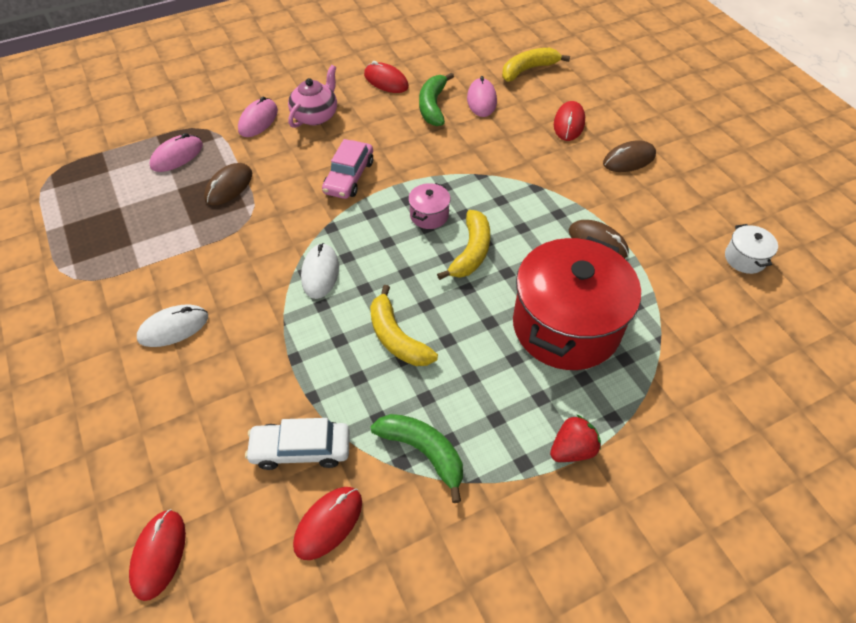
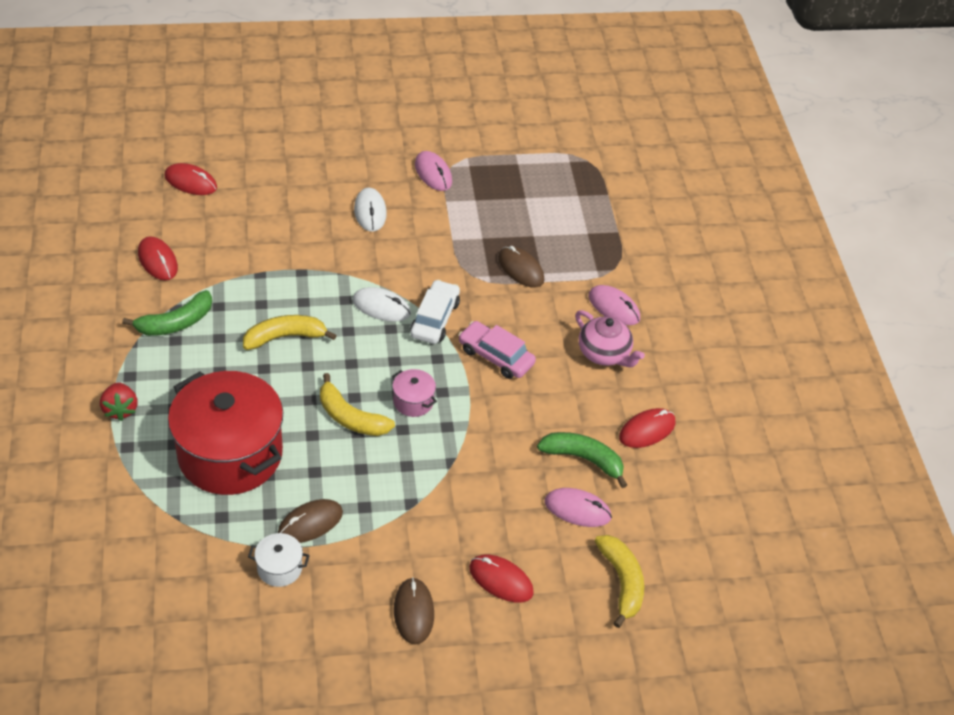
camera: 105 degrees right, 5 degrees down
(177, 156) = (580, 241): pink mouse -> pink mouse (433, 173)
(301, 449) = (221, 259): white car -> white car (435, 319)
(745, 258) = (221, 644): white pot -> white pot (279, 568)

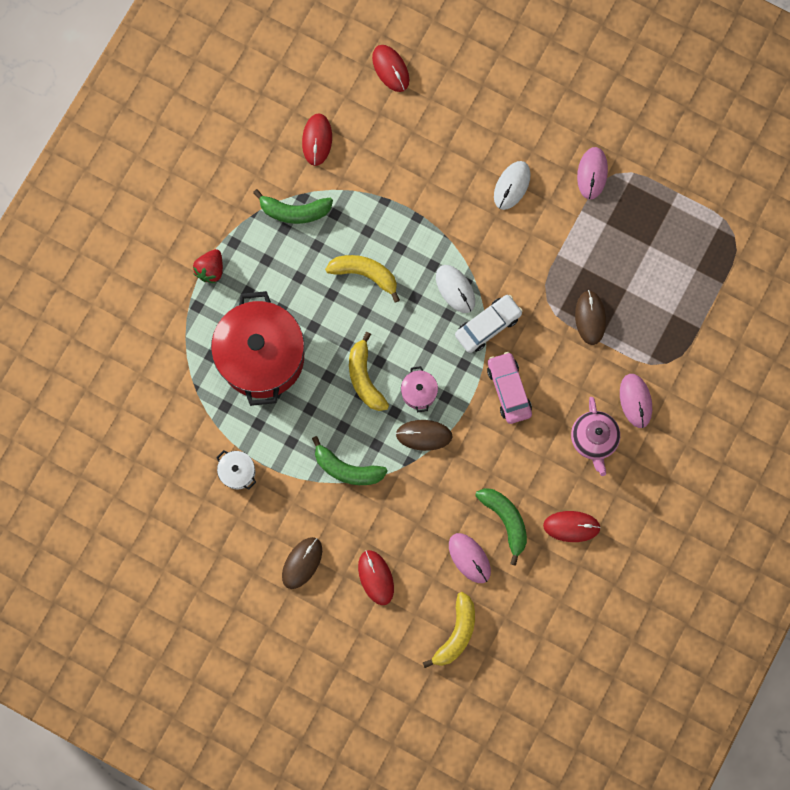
camera: 40 degrees right, 30 degrees up
(310, 523) = (280, 449): brown mouse -> brown mouse (424, 435)
(394, 502) = (347, 469): none -> green banana

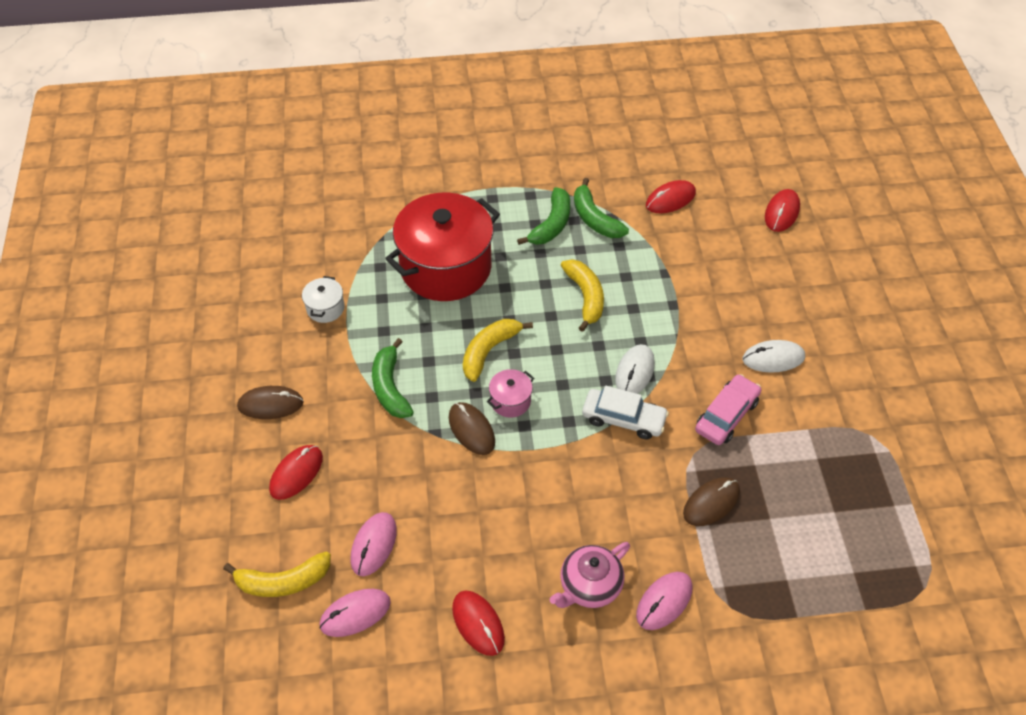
camera: 55 degrees right, 25 degrees down
(211, 270) = (493, 193): red strawberry -> none
(505, 520) = (438, 554): green banana -> green banana (551, 224)
(508, 390) = (576, 475): pink car -> pink car (726, 415)
(592, 173) = (851, 416): pink mouse -> pink mouse (355, 614)

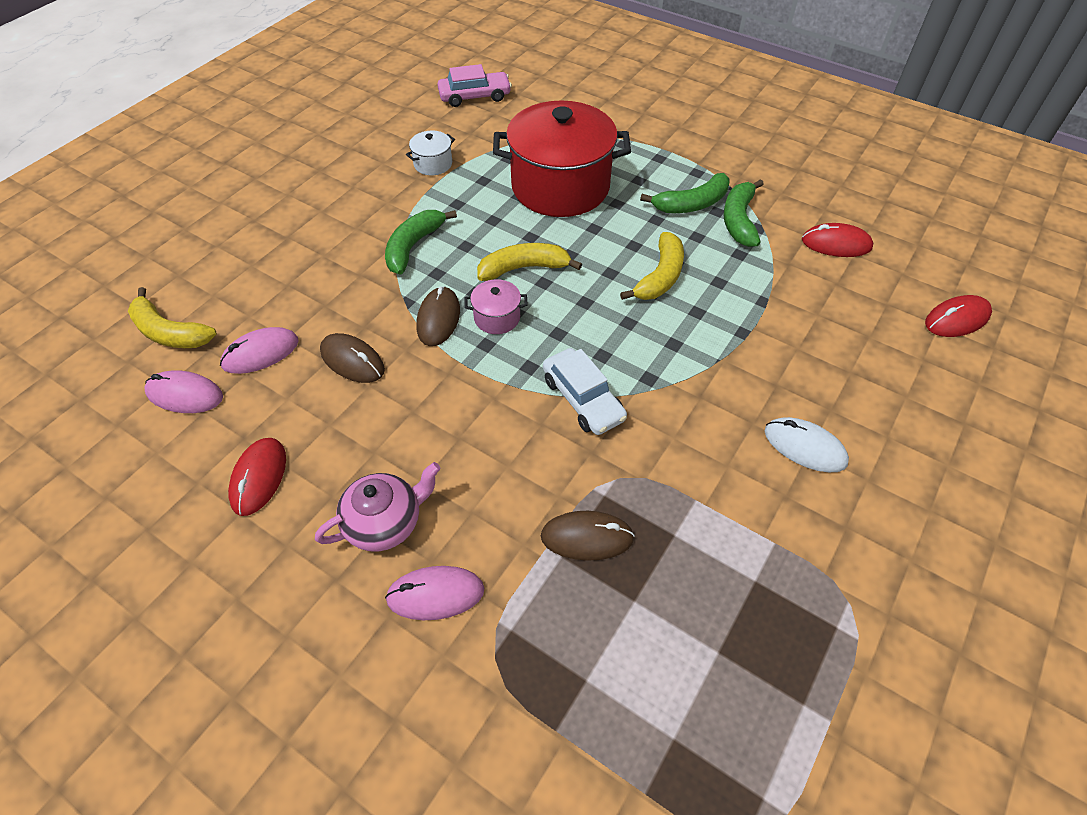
camera: 40 degrees right, 0 degrees up
(270, 404) = (315, 205): brown mouse -> brown mouse (352, 361)
(296, 473) = (273, 263): red mouse -> none
(589, 586) = (385, 522): pink teapot -> pink teapot turned 150 degrees clockwise
(634, 372) = (639, 366): white mouse -> none
(726, 415) = (693, 466): pink car -> pink car (475, 96)

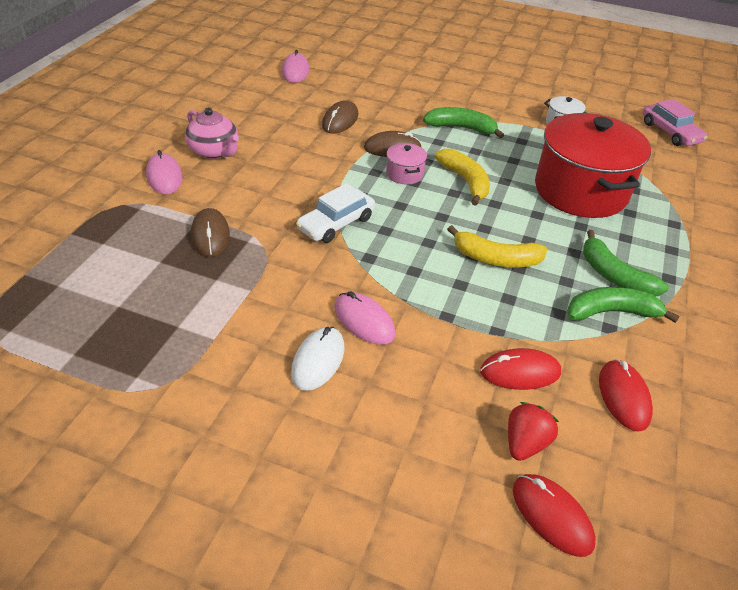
camera: 75 degrees right, 10 degrees down
(170, 332) = (341, 57): yellow banana -> none
(259, 477) = (241, 104): red mouse -> red mouse (520, 372)
(260, 353) = (335, 88): pink mouse -> pink mouse (364, 321)
(890, 316) = (525, 443): none -> red strawberry

